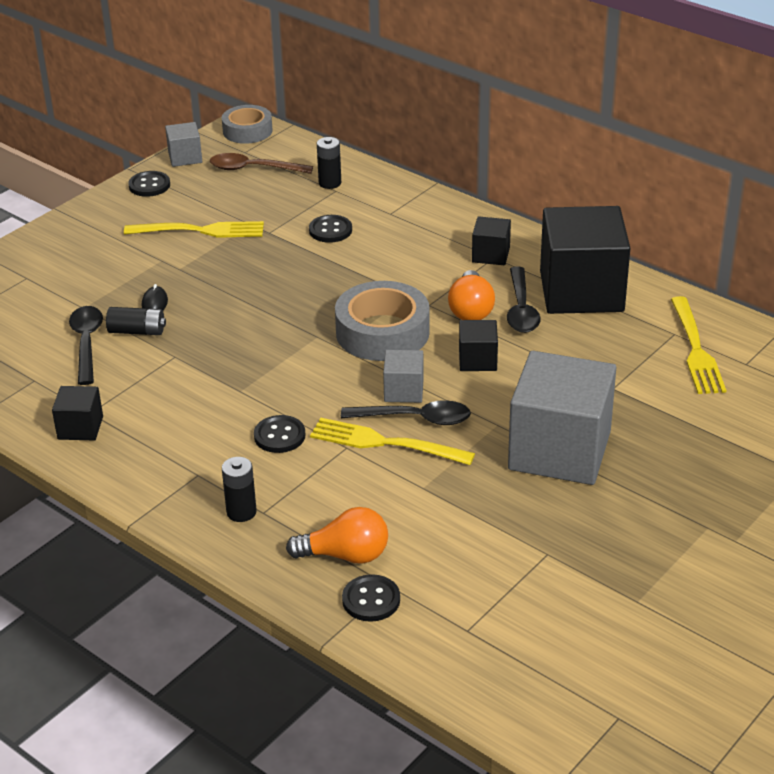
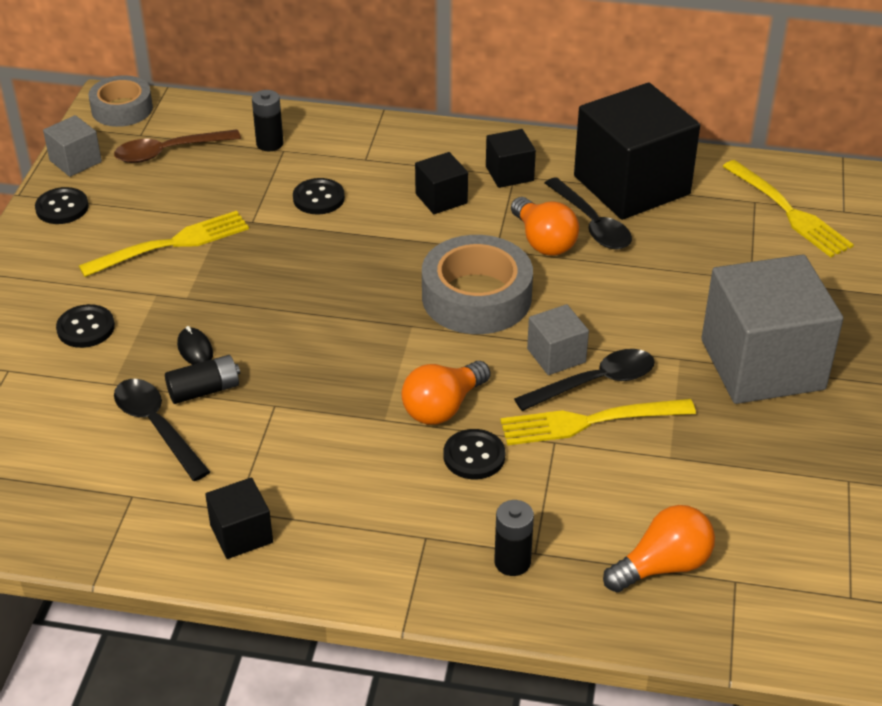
camera: 30 degrees left, 5 degrees up
(288, 397) = (443, 407): none -> orange light bulb
(371, 600) = (732, 605): black button -> black button (86, 328)
(477, 360) = (599, 294): black cube -> black cube (441, 198)

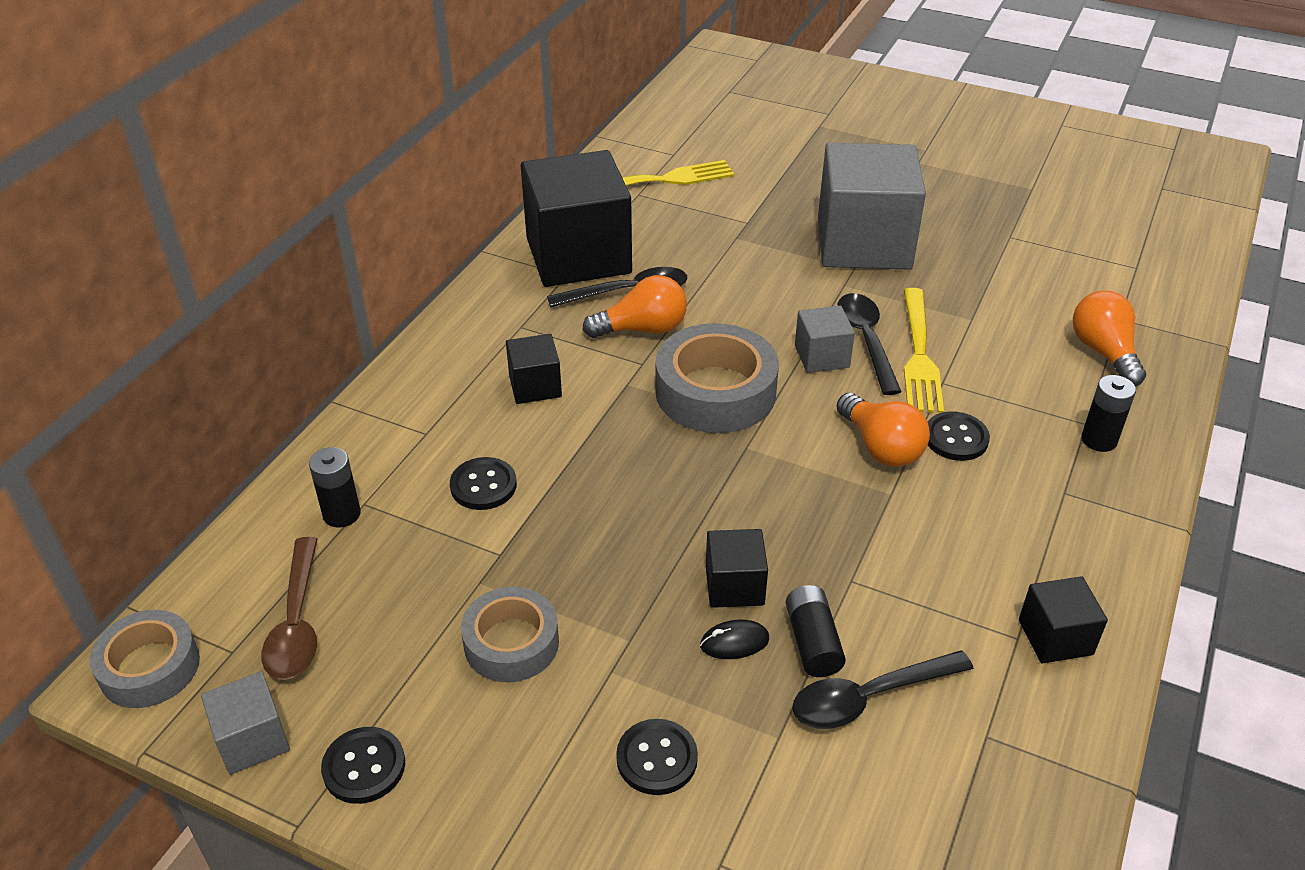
camera: 75 degrees left, 0 degrees up
(171, 244) = (511, 643): yellow fork -> grey tape
(509, 173) = (516, 329): black cube -> black cube (734, 586)

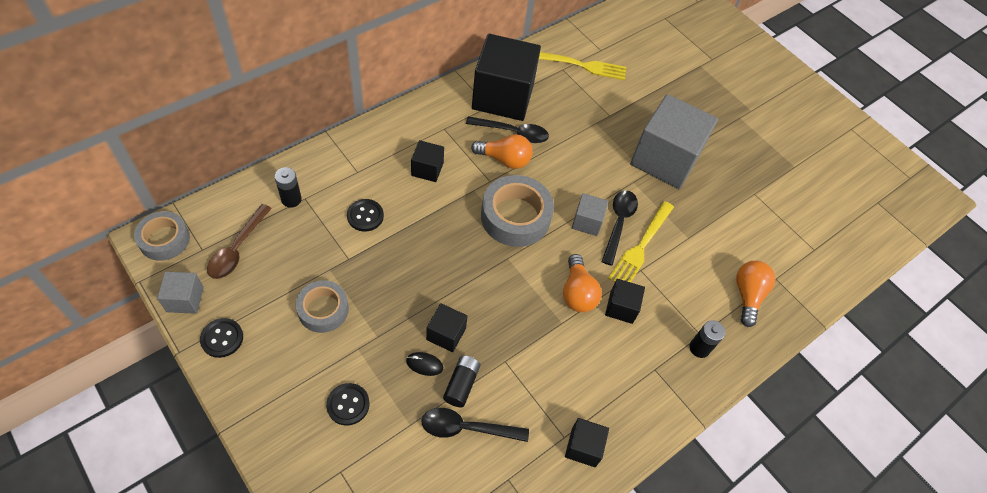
camera: 20 degrees right, 15 degrees up
(956, 438) = (621, 307): black button -> black cube

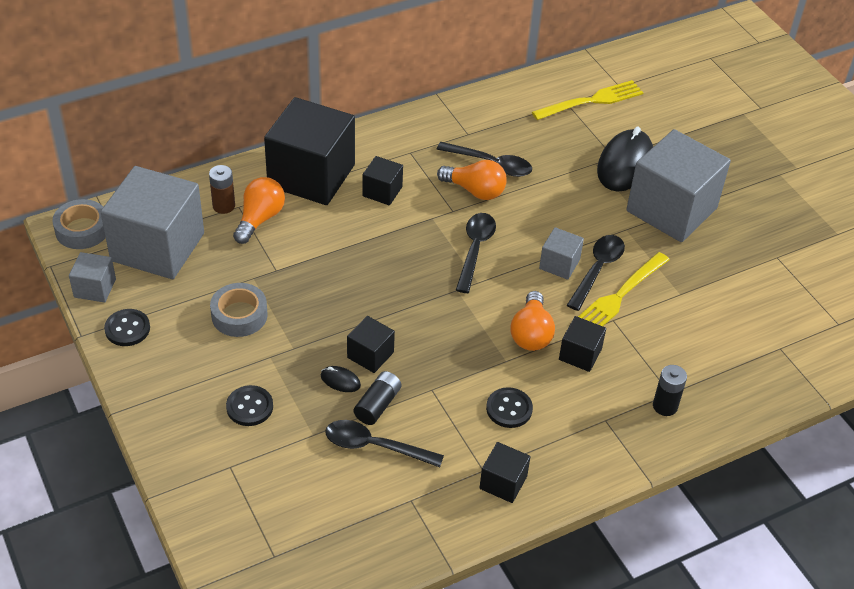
camera: 15 degrees right, 10 degrees down
(237, 248) = (157, 247): brown spoon -> grey cube
(291, 199) = (224, 206): black battery -> brown battery
(365, 216) = (302, 231): black button -> black button (509, 409)
(503, 96) = (487, 125): black cube -> black cube (311, 175)
(515, 217) = (475, 250): grey tape -> black spoon
(581, 65) = (591, 101): yellow fork -> yellow fork turned 45 degrees counterclockwise
(620, 121) = (625, 164): none -> black mouse
(747, 295) = (739, 361): orange light bulb -> orange light bulb (259, 219)

